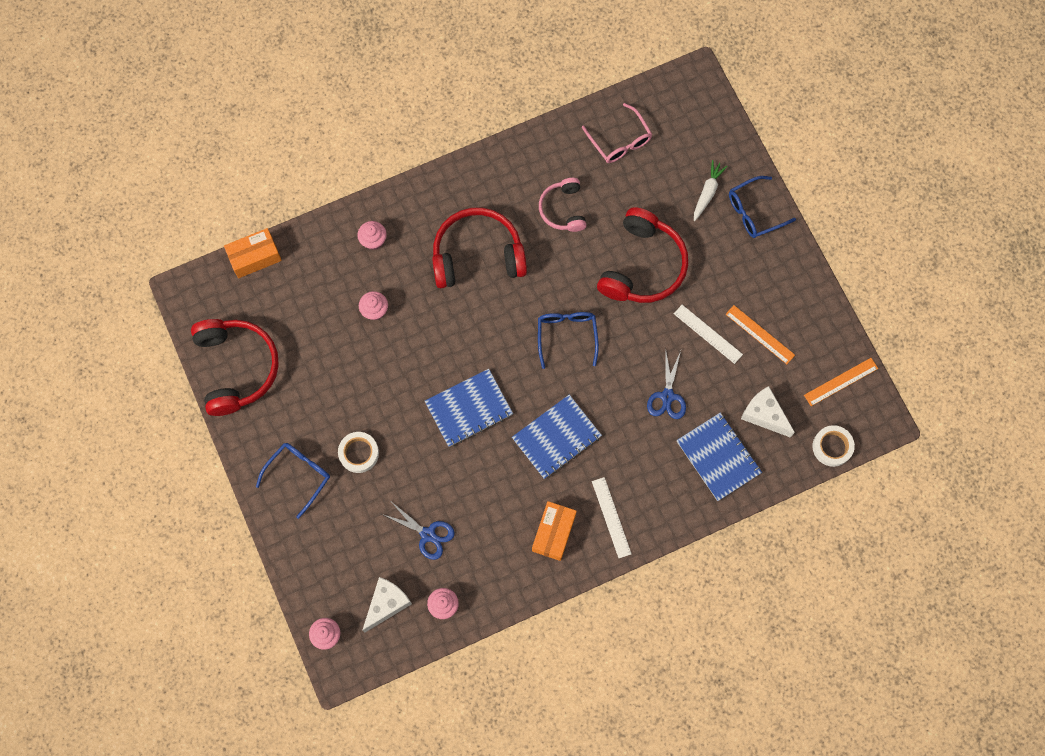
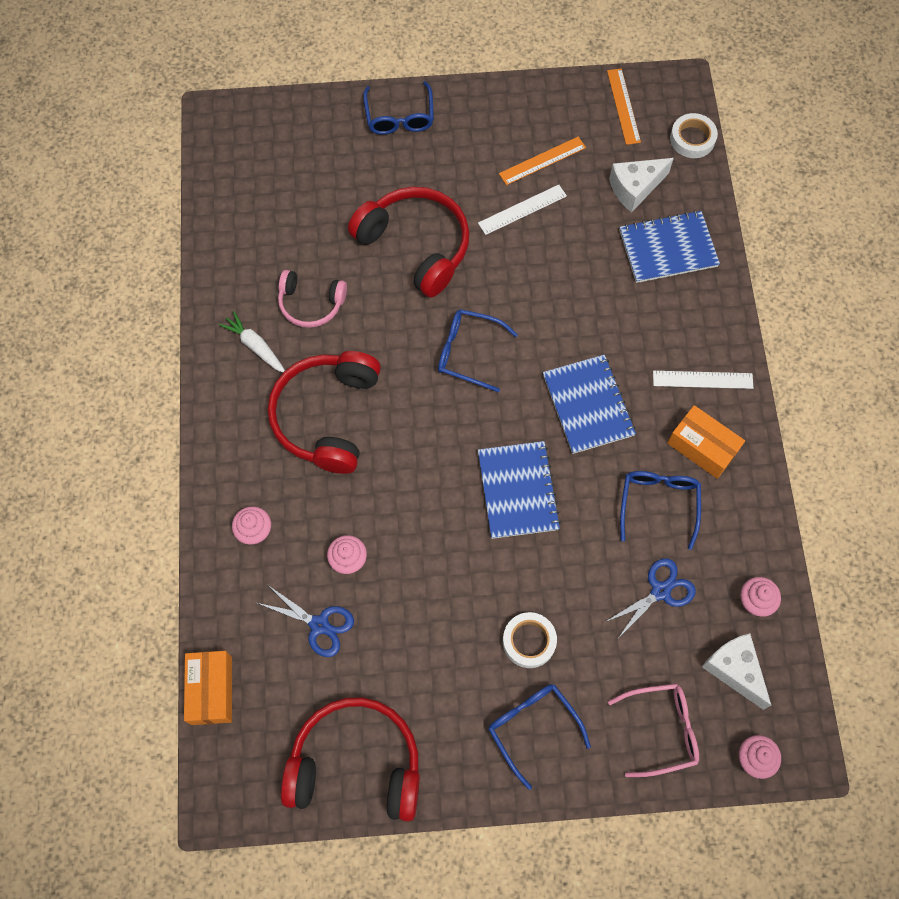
camera: 70 degrees left, 5 degrees down
(495, 513) = (658, 504): none -> blue glasses
(620, 141) = (254, 217): pink glasses -> pink glasses (662, 730)
(667, 396) = (580, 274): blue scissors -> blue scissors (319, 625)
(707, 192) = (357, 153): white carrot -> white carrot (255, 346)

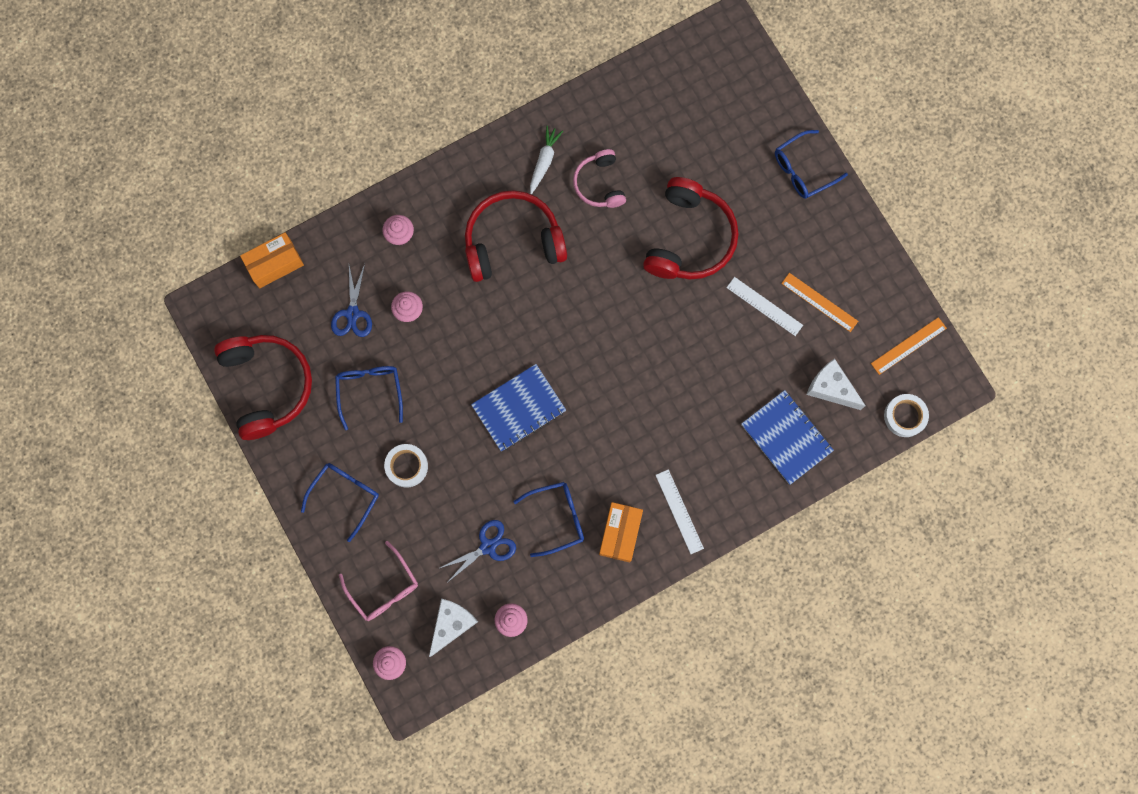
camera: 65 degrees right, 10 degrees up
(468, 352) = (615, 321): blue glasses -> blue glasses (370, 391)
(588, 405) = (614, 431): blue notebook -> none
(660, 591) = (488, 546): blue scissors -> blue scissors turned 60 degrees counterclockwise

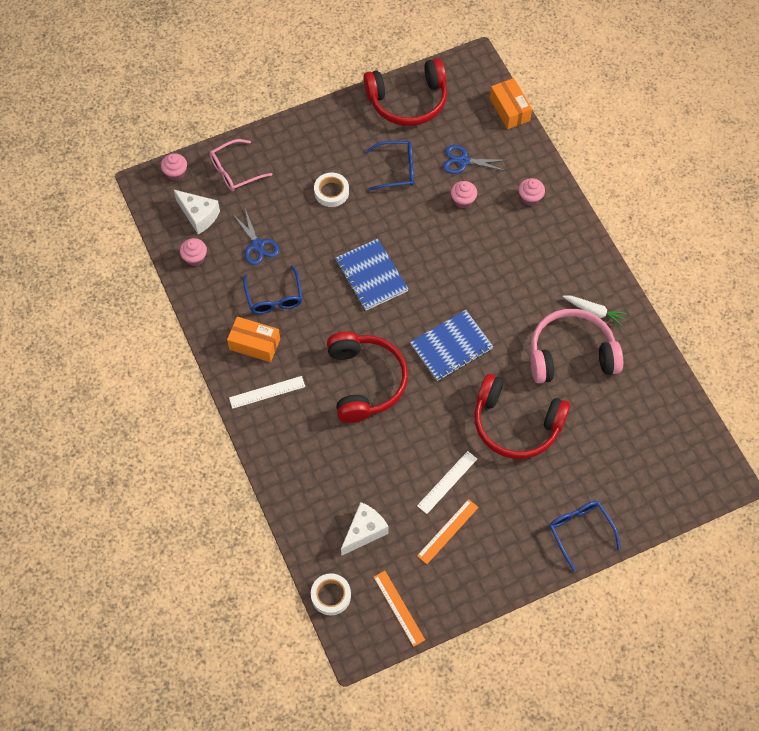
camera: 95 degrees right, 15 degrees down
(345, 495) = (312, 149): blue glasses -> none
(512, 241) = (520, 281): red headphones -> red headphones (365, 381)
(599, 184) = (571, 354): pink headphones -> pink headphones, size x1.73
(786, 437) = (322, 487): blue notebook -> blue notebook (451, 346)

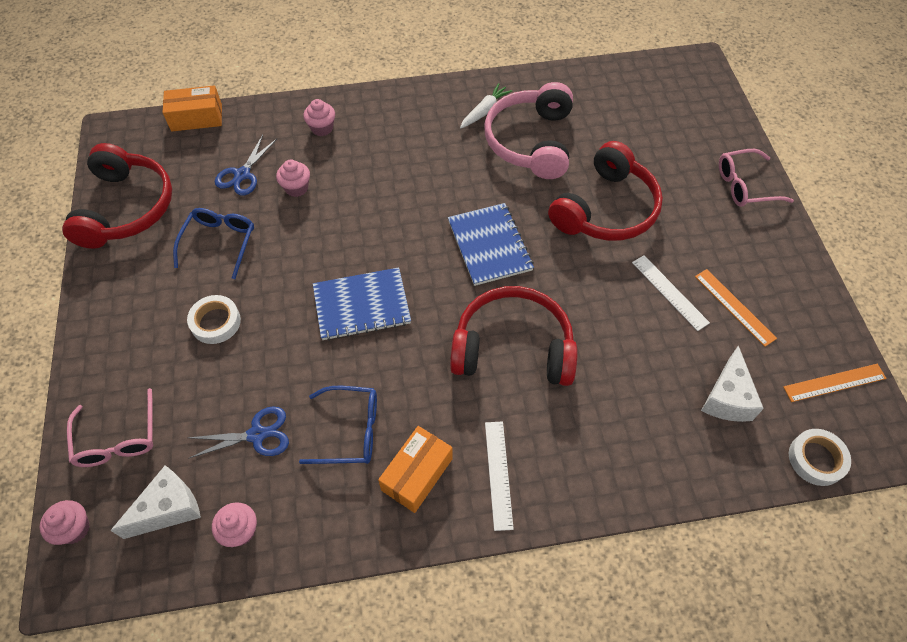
camera: 75 degrees left, 5 degrees down
(364, 531) = (727, 398): white cheese -> white cheese turned 135 degrees counterclockwise
(580, 531) = (745, 186): blue glasses -> pink glasses

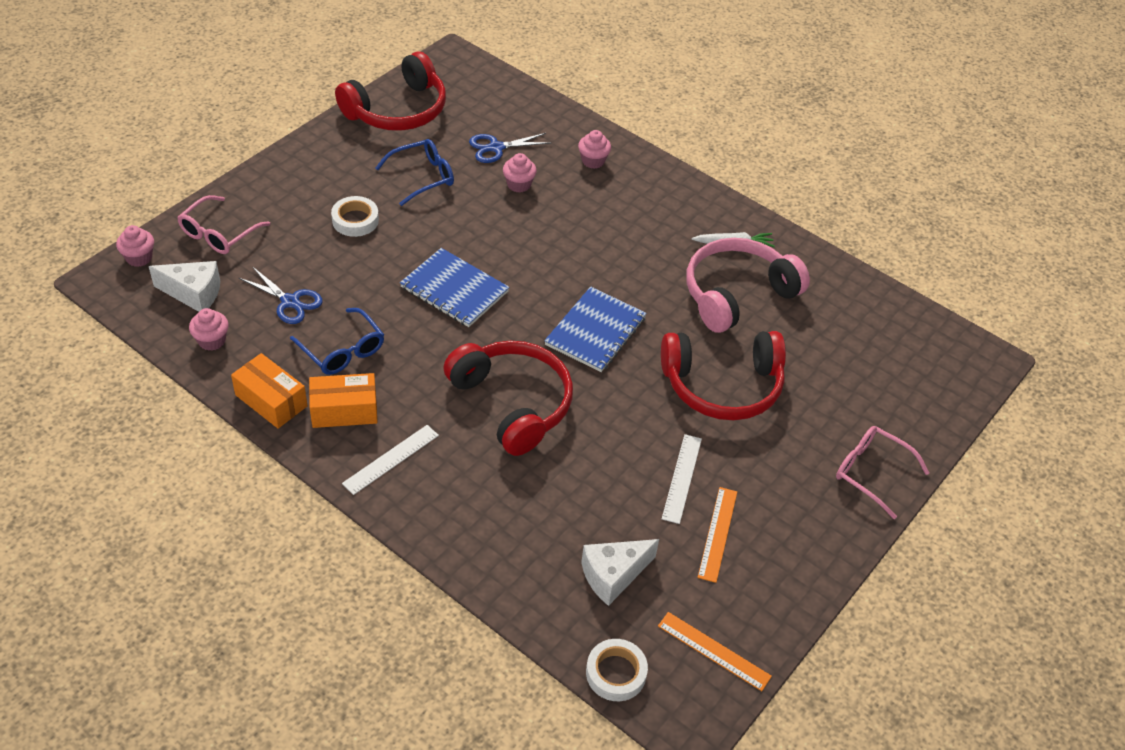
camera: 45 degrees right, 10 degrees down
(196, 118) = (518, 89): orange box -> orange box (271, 400)

